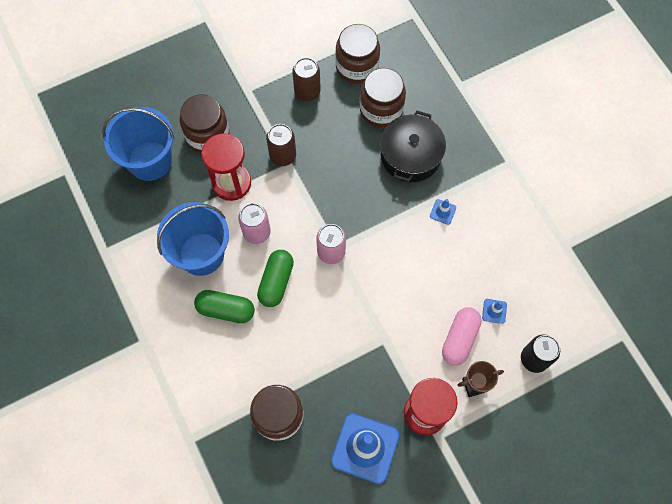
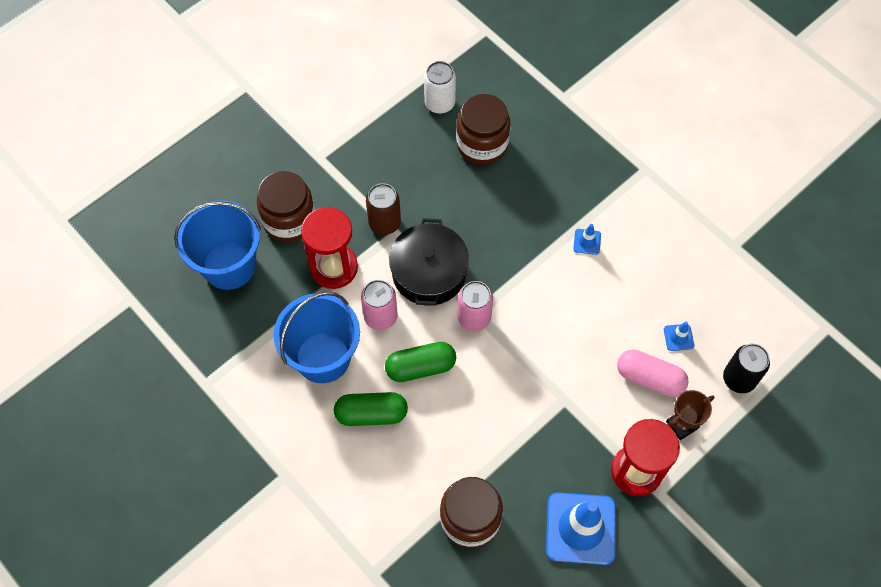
camera: 15 degrees left, 5 degrees down
(276, 282) = (420, 367): green capsule -> green capsule turned 75 degrees clockwise
(307, 92) = (391, 144): brown can -> none
(357, 67) = (439, 103): brown jar -> white can
(410, 155) = (531, 188): black pot -> black pot (429, 273)
(459, 339) = (649, 378): pink capsule -> pink capsule turned 75 degrees counterclockwise

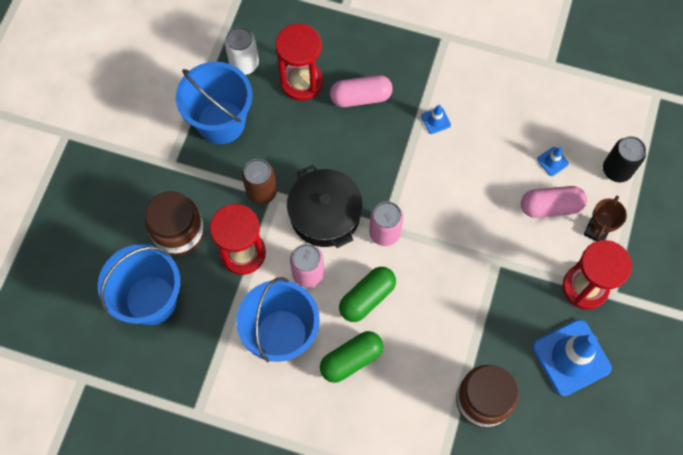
camera: 30 degrees left, 5 degrees up
(387, 143) = (221, 122): none -> blue bucket
(482, 144) = (301, 82): brown jar -> red hourglass
(529, 185) = (361, 97): none -> pink capsule

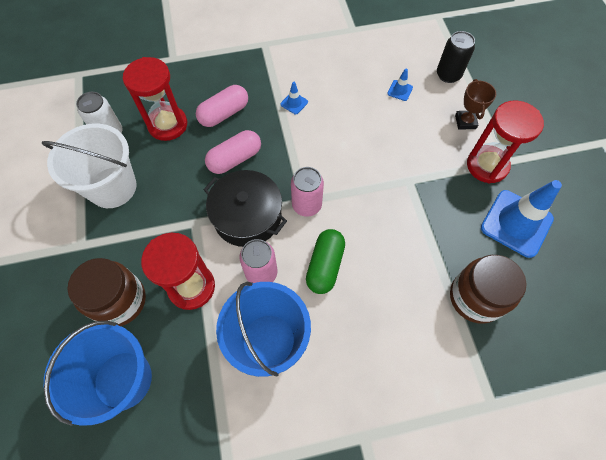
camera: 30 degrees left, 5 degrees down
(221, 122) = (112, 187): blue bucket -> white bucket
(261, 191) = (180, 226): brown can -> none
(351, 359) = (344, 327): green capsule -> none
(550, 206) = (420, 121): pink capsule -> pink capsule (235, 159)

